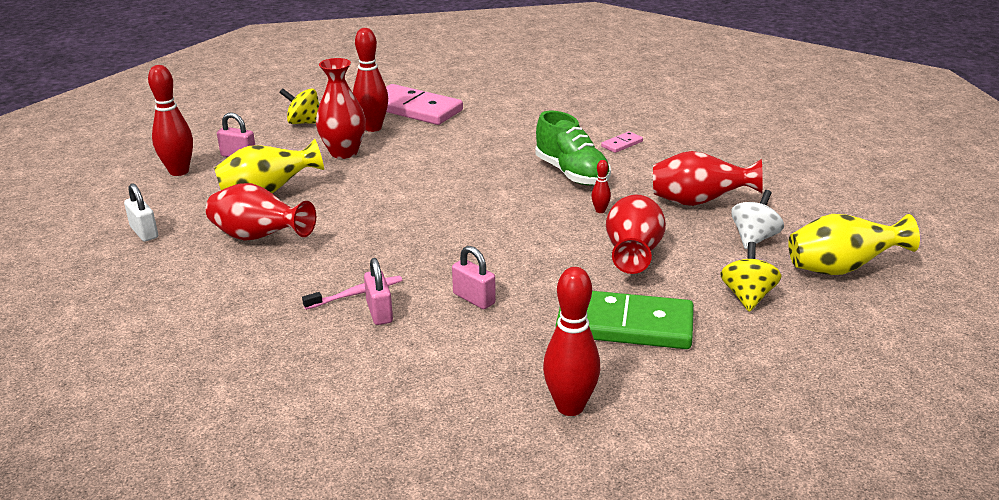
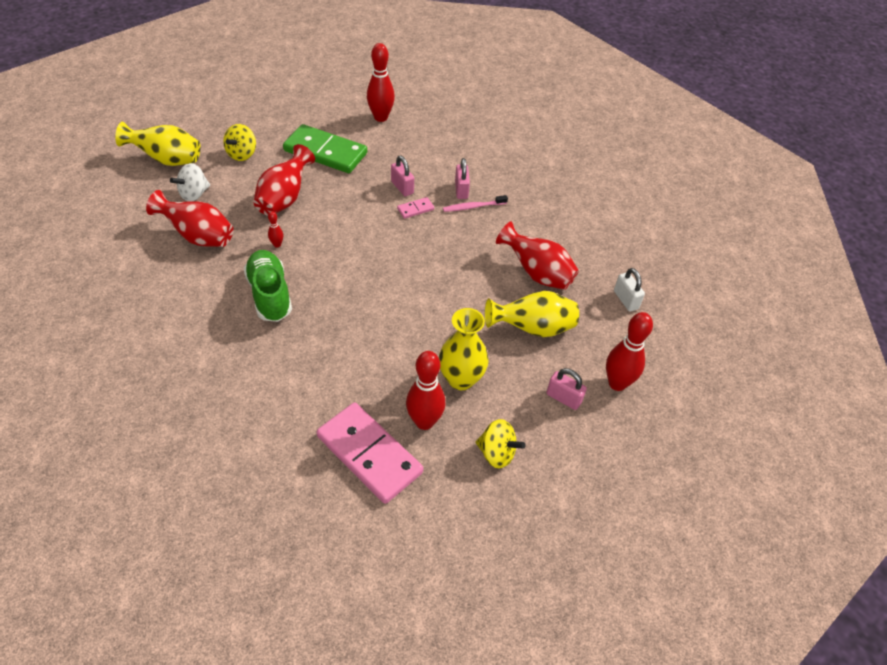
camera: 170 degrees left, 20 degrees up
(344, 152) = (461, 379): red vase -> yellow vase
(622, 144) = (197, 328): pink domino -> pink domino (415, 209)

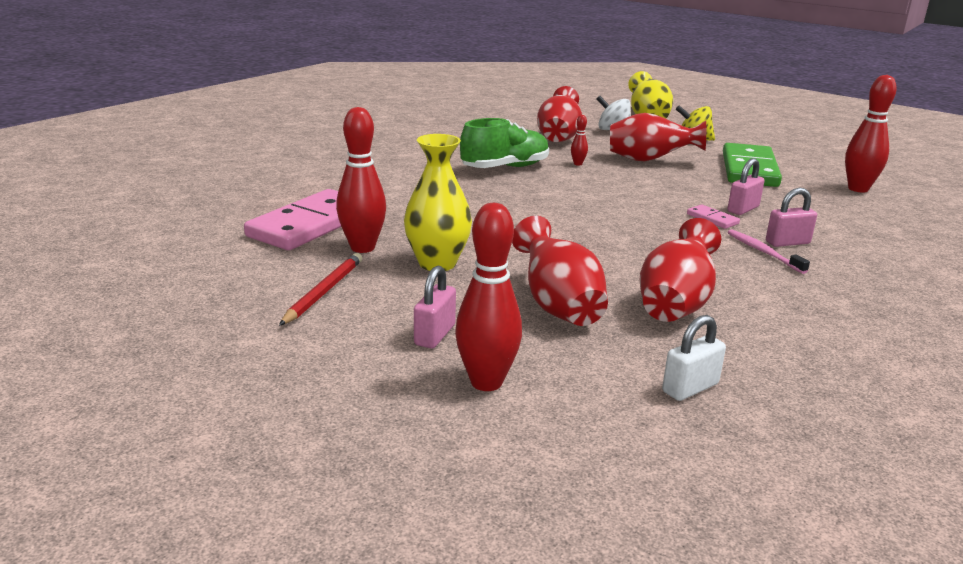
camera: 80 degrees right, 25 degrees down
(497, 453) = (324, 292): yellow spinning top -> red pencil
(532, 328) = (558, 306): yellow vase -> red vase

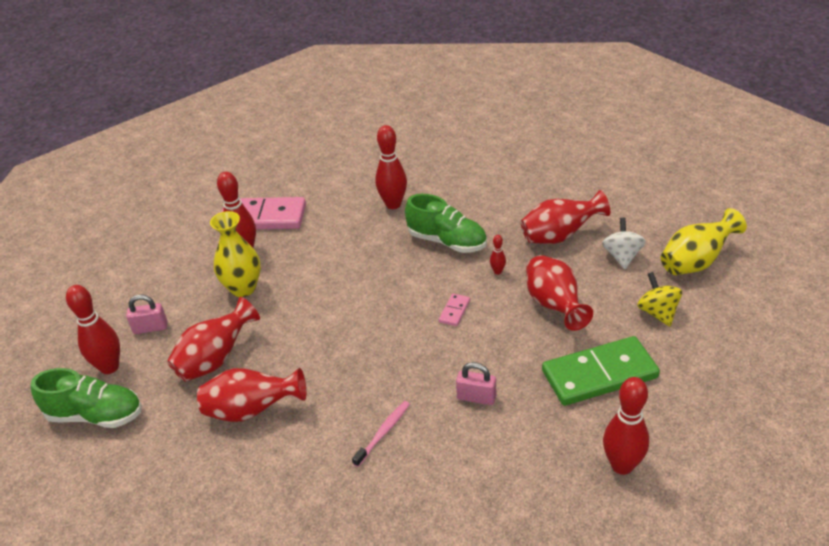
camera: 65 degrees right, 15 degrees up
(324, 292) = (177, 267): red pencil -> none
(406, 170) = (393, 204): none -> red bowling pin
(587, 412) = (96, 415): none -> green shoe
(690, 388) = (141, 448): white padlock -> none
(712, 219) = (434, 385): pink domino -> pink domino (454, 311)
(787, 242) = (417, 443): pink padlock -> none

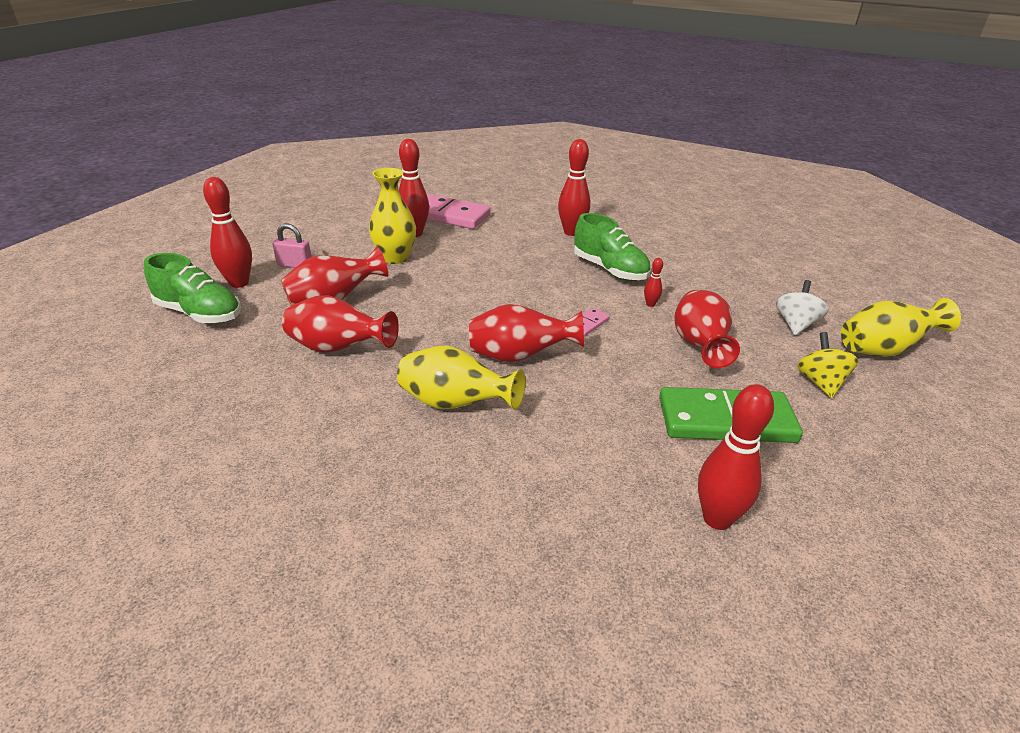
camera: 15 degrees right, 5 degrees down
(383, 433) = (455, 404): pink toothbrush -> yellow vase
(476, 397) = (573, 402): pink padlock -> none
(559, 236) = (731, 292): red vase -> red vase (519, 356)

